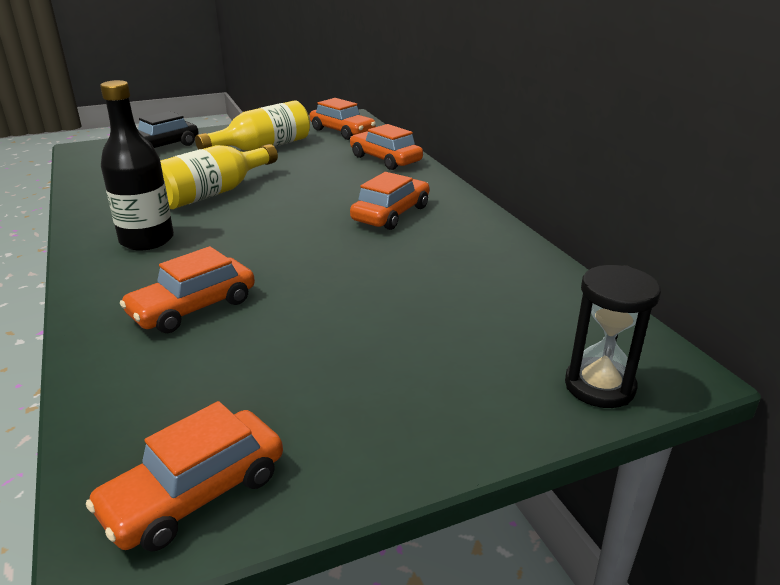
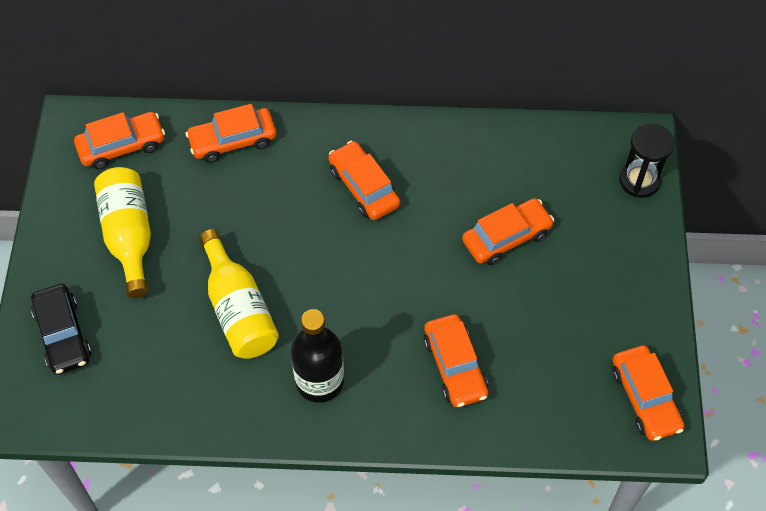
camera: 65 degrees left, 30 degrees up
(401, 301) = (506, 237): none -> orange car

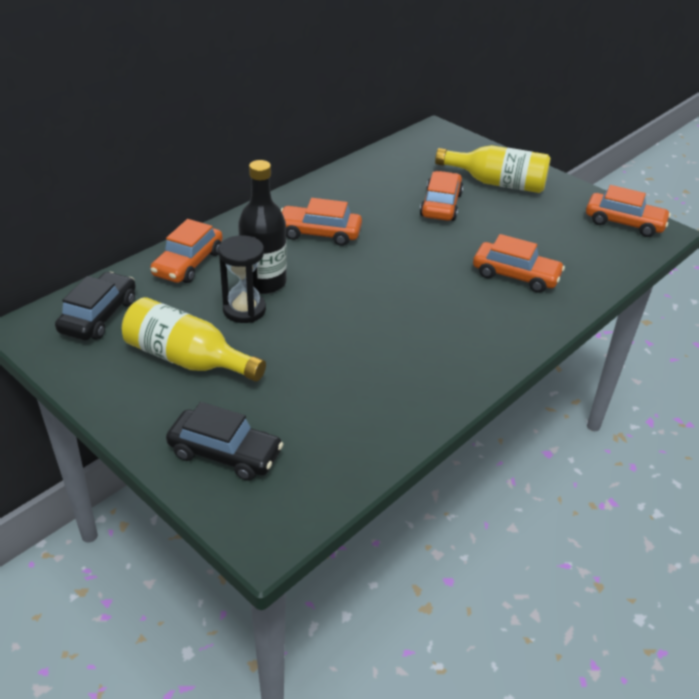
camera: 50 degrees left, 20 degrees down
(122, 146) = (99, 316): orange car -> black car
(238, 309) = (339, 342): yellow bottle -> yellow bottle (497, 183)
(319, 381) = (455, 339): black bottle -> black bottle (264, 282)
(639, 181) = (465, 145): black hourglass -> black hourglass (244, 310)

